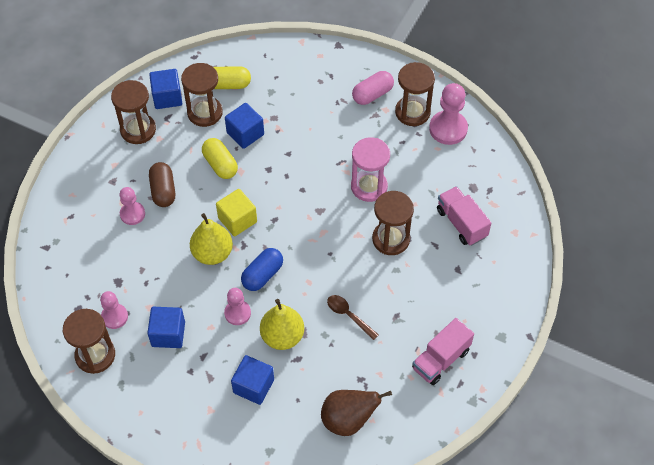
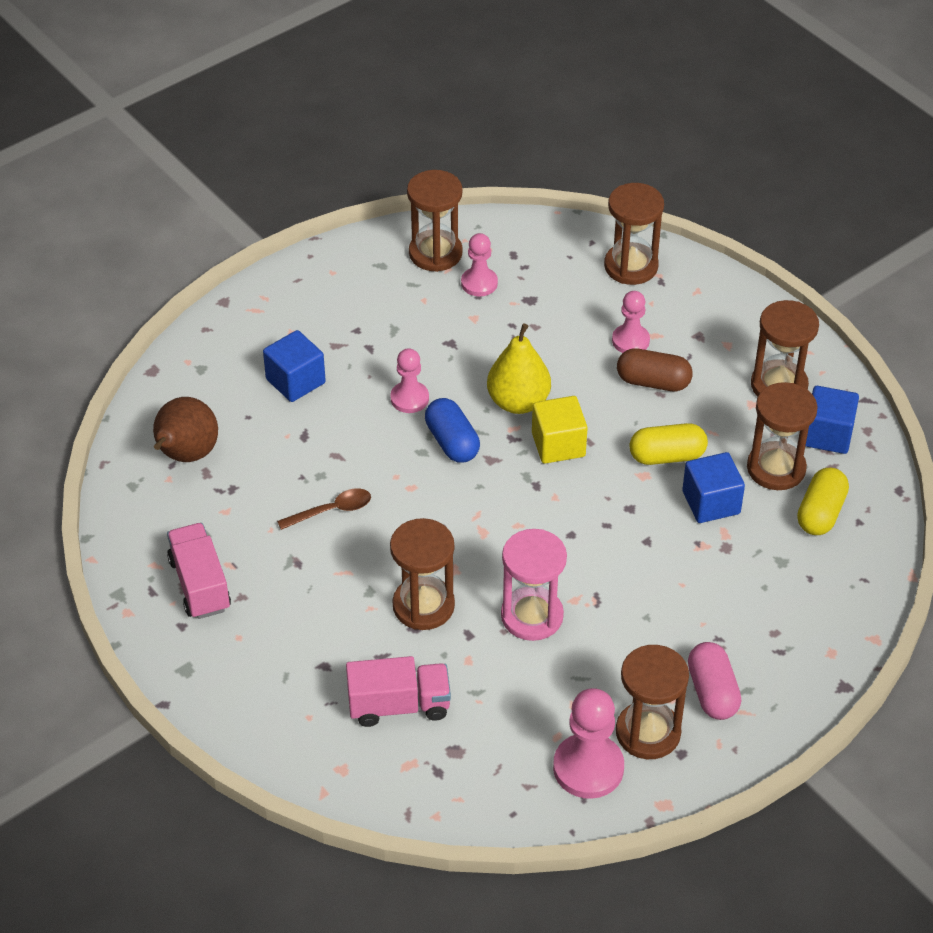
camera: 115 degrees right, 10 degrees down
(63, 237) = (631, 266): none -> brown hourglass
(168, 334) = (422, 324): blue cube -> none
(282, 336) = (346, 431): yellow pear -> none

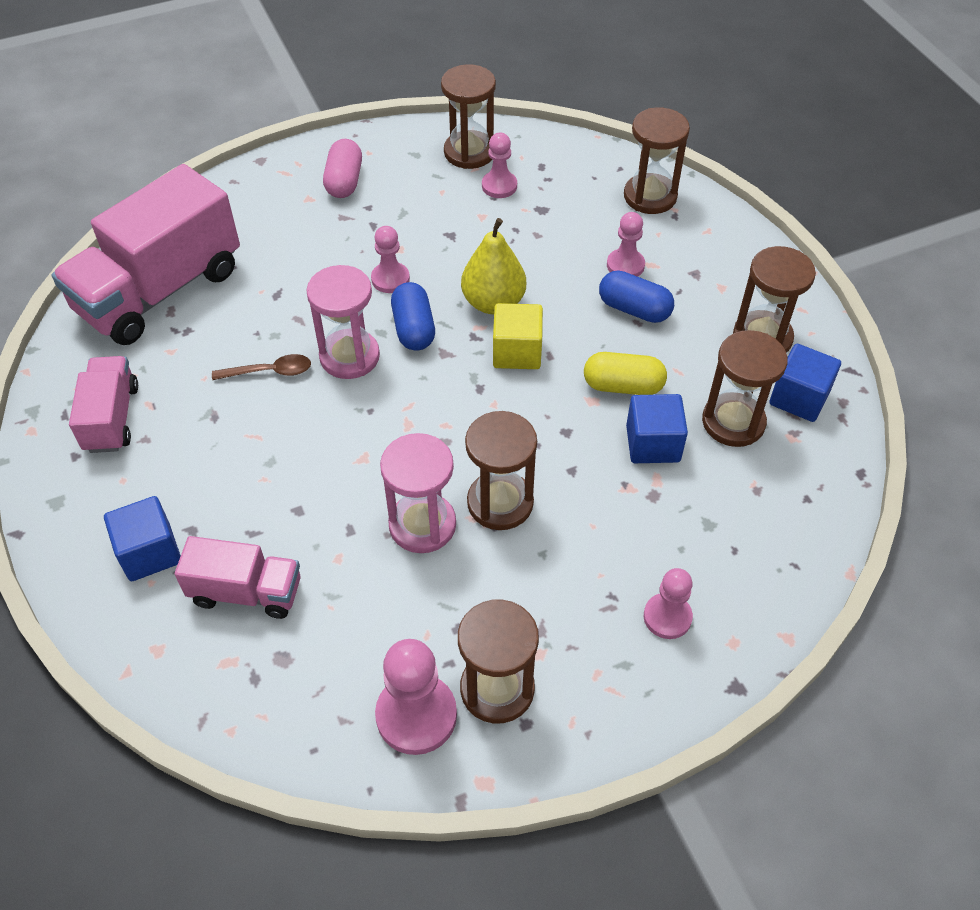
camera: 15 degrees right, 5 degrees up
(186, 455) = (160, 291): brown pear -> pink truck
(295, 381) = (291, 242): blue cube -> blue cube (150, 552)
(402, 481) = (349, 356): none -> pink hourglass
(423, 605) = (317, 488): brown hourglass -> brown hourglass (500, 503)
(653, 382) = (634, 309): brown capsule -> blue capsule
(712, 692) = (584, 658): pink capsule -> pink capsule (344, 181)
(770, 645) = (667, 617): none -> pink pawn
(820, 513) = (767, 480): yellow capsule -> none

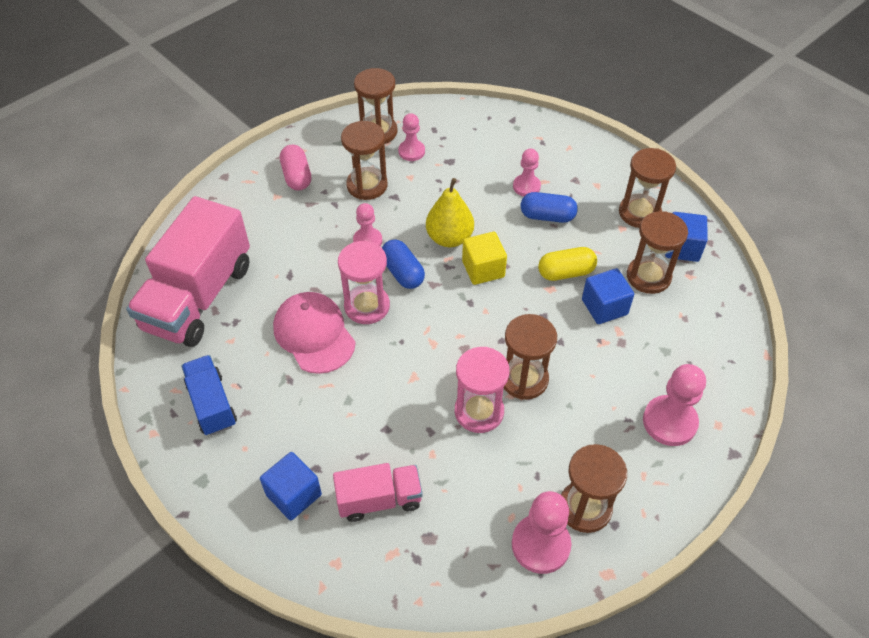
camera: 20 degrees left, 0 degrees up
(112, 418) = (212, 404): pink truck -> blue truck
(270, 372) = (314, 334): brown spoon -> pink cap
(650, 196) = (519, 133): brown hourglass -> brown hourglass (367, 185)
(667, 617) = (669, 422): pink pawn -> pink pawn, size x1.59

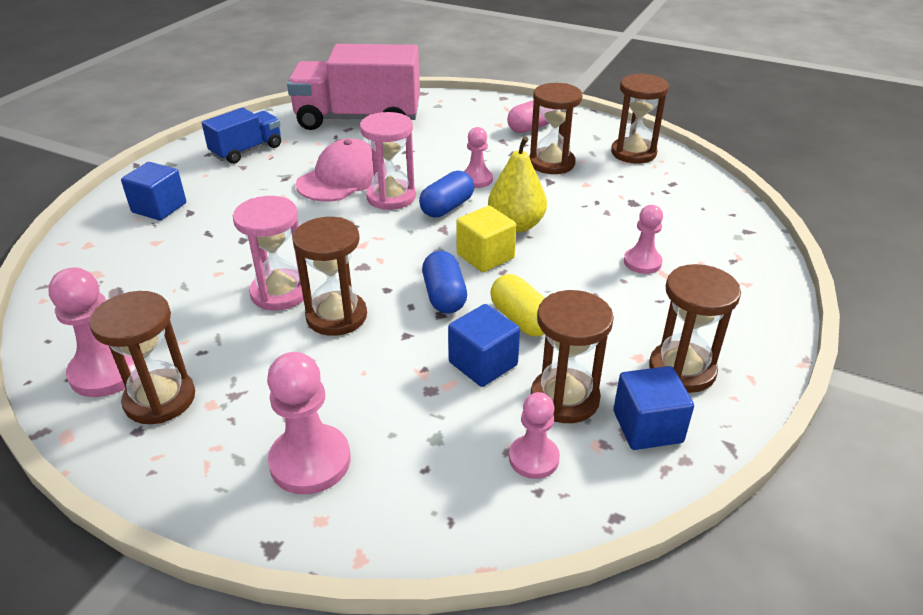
camera: 70 degrees right, 15 degrees down
(379, 499) = (158, 253): pink truck -> none
(411, 151) = (624, 177): pink pawn -> pink pawn (533, 458)
(547, 216) = (605, 287): blue capsule -> blue capsule (444, 296)

